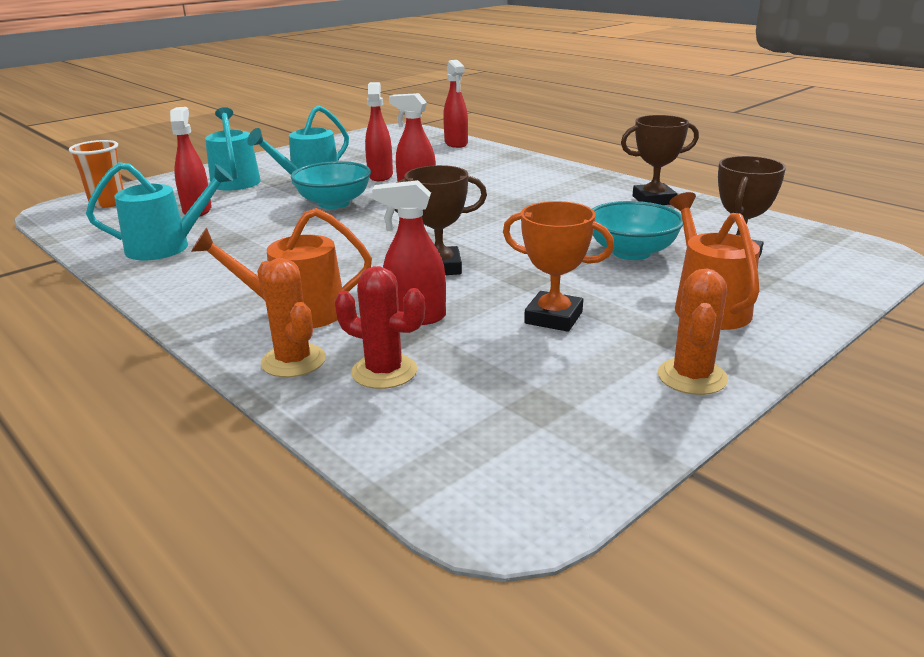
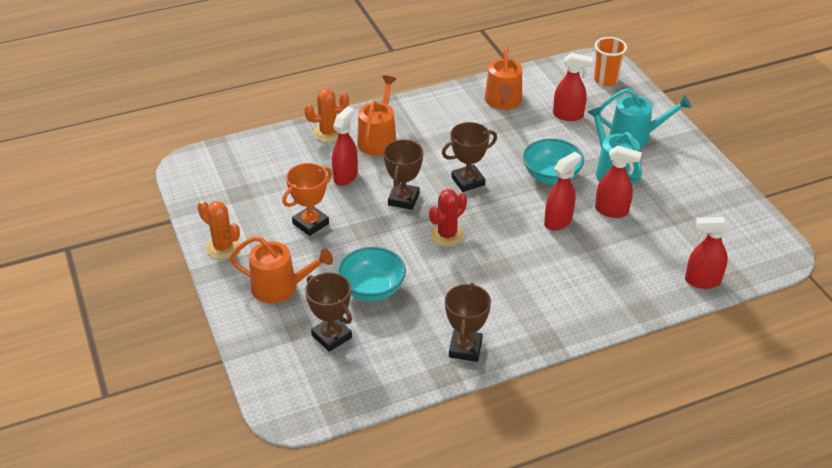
camera: 110 degrees right, 15 degrees up
(166, 247) = (503, 101): turquoise watering can -> orange watering can
(371, 239) = (468, 181): none -> brown trophy
(384, 371) = (299, 156): red cactus -> red cactus (447, 235)

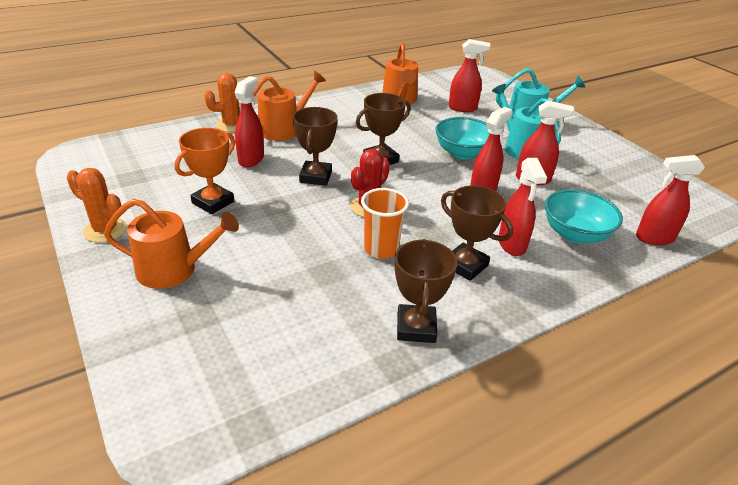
camera: 10 degrees left, 5 degrees down
(331, 336) = (241, 324): brown trophy -> brown trophy (465, 265)
(372, 289) = (289, 266): turquoise bowl -> turquoise bowl (575, 234)
(378, 139) = (283, 129): orange watering can -> orange watering can turned 45 degrees clockwise
(566, 280) = (512, 244): none -> red spray bottle
(605, 80) = (487, 84): orange cup -> orange cup (381, 249)

